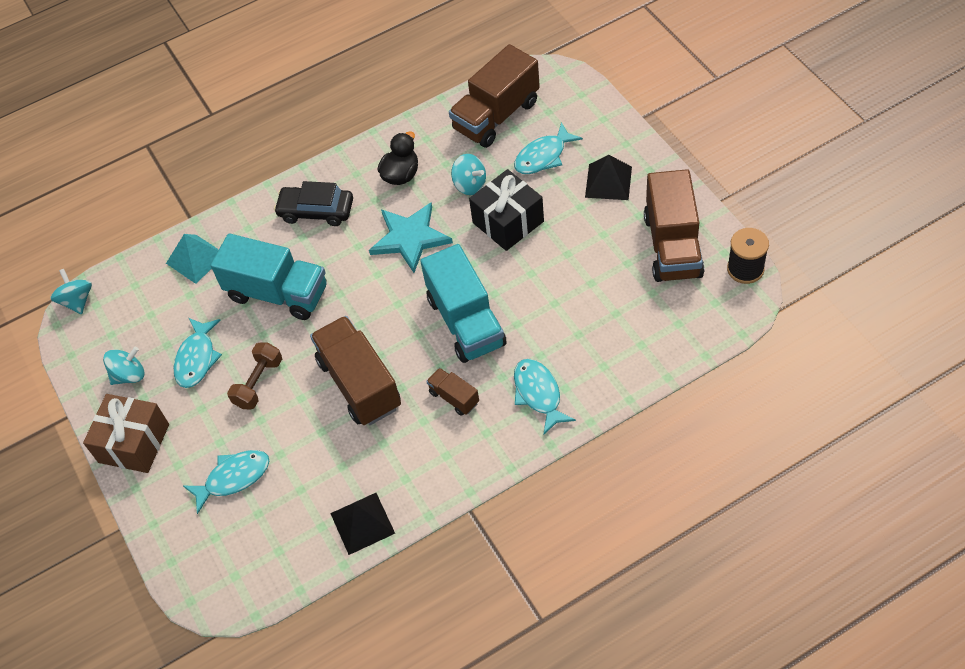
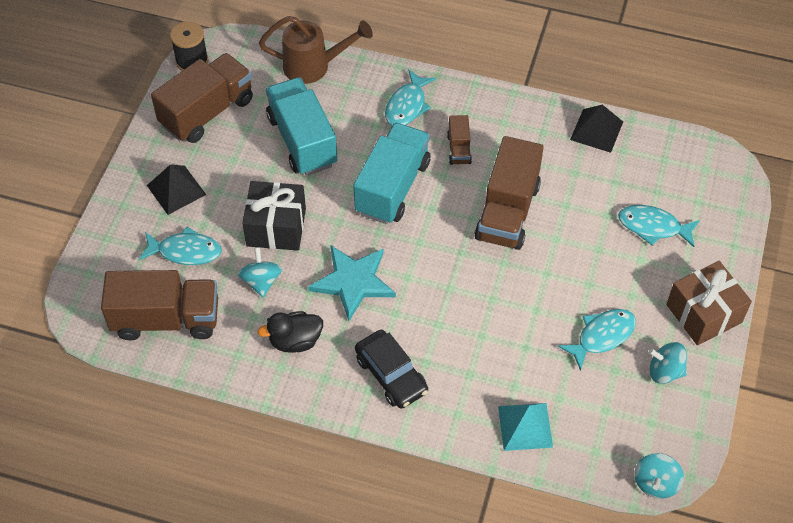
camera: 140 degrees left, 0 degrees up
(258, 383) = (575, 275): brown dumbbell -> none
(278, 293) = (492, 332): turquoise truck -> turquoise truck (302, 140)
(653, 355) = (314, 66): none -> brown watering can

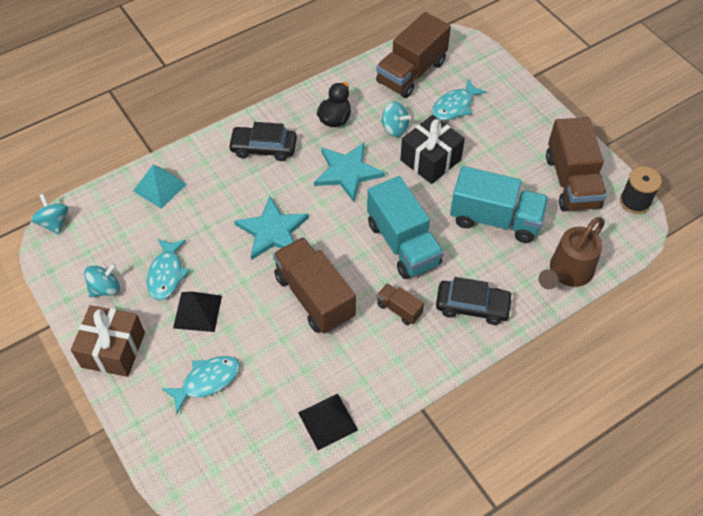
camera: 130 degrees right, 0 degrees up
(176, 189) = (511, 128): black pyramid -> black pyramid (197, 311)
(407, 106) = (472, 306): turquoise fish -> black car
(476, 291) = (273, 231): none -> turquoise star

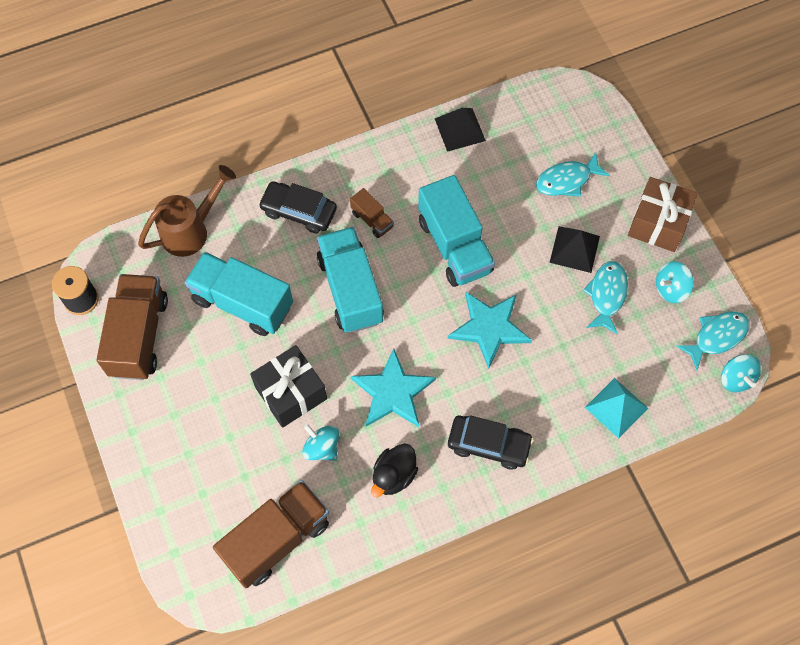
camera: 170 degrees left, 10 degrees up
(314, 297) = (454, 246): brown truck -> turquoise truck
(454, 106) = (237, 470): turquoise fish -> turquoise fish (716, 337)

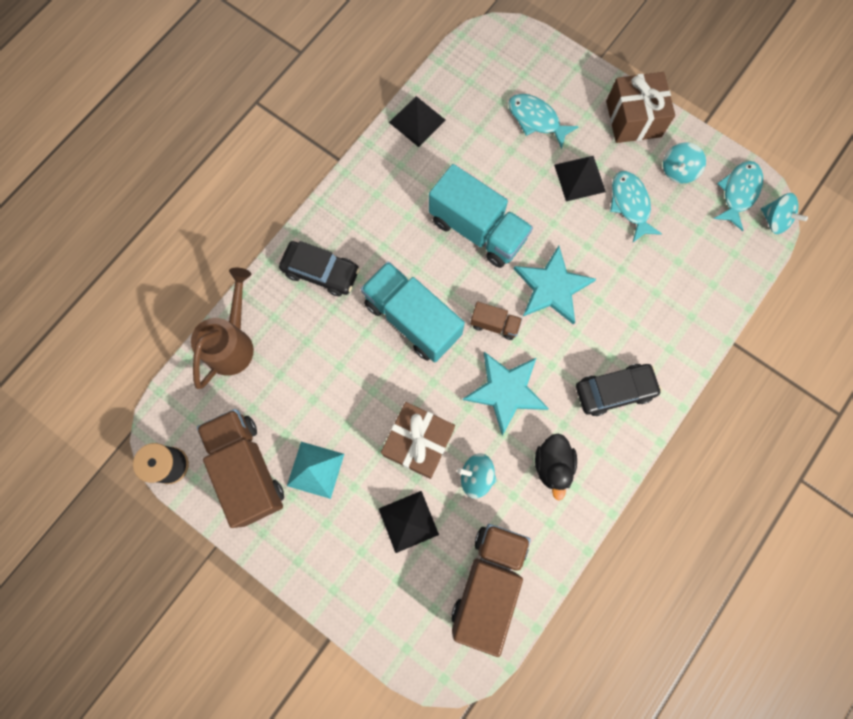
camera: 30 degrees left, 10 degrees up
(241, 452) = (408, 521): none -> black pyramid
(242, 303) = (323, 384): turquoise truck -> none
(291, 393) = (418, 443): black gift -> brown gift
(299, 211) = (321, 272): black car -> black car turned 150 degrees counterclockwise
(372, 220) = (391, 244): brown truck -> brown truck (494, 324)
(567, 180) = (536, 120): turquoise fish -> turquoise fish turned 90 degrees clockwise
(616, 407) = (696, 298): turquoise pyramid -> turquoise pyramid (315, 469)

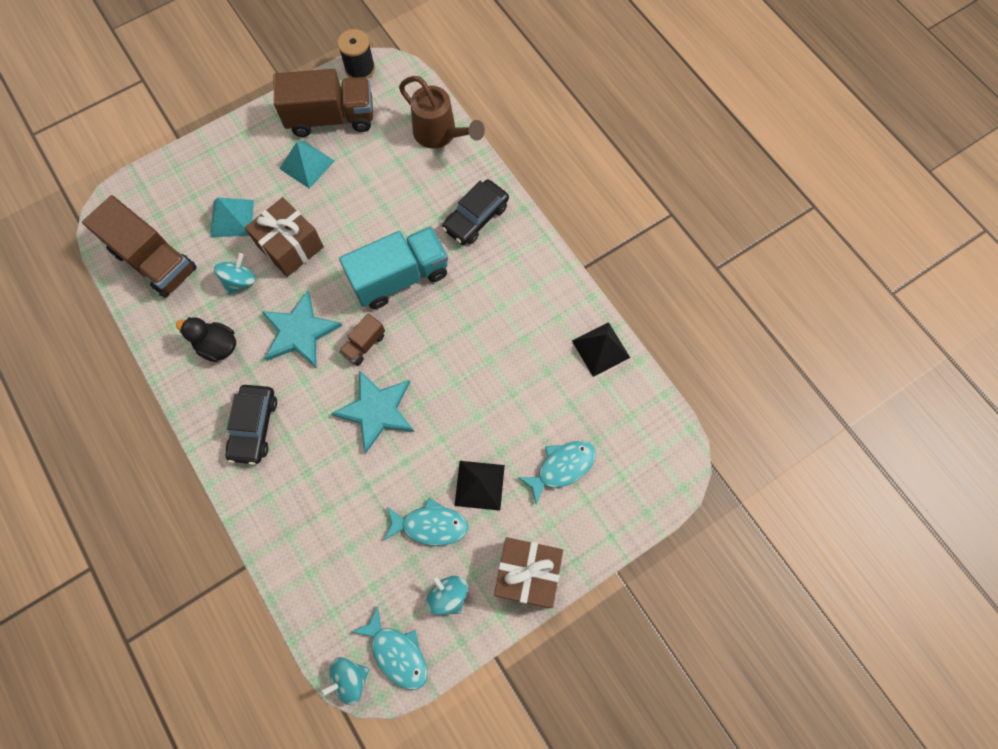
camera: 110 degrees right, 5 degrees down
(408, 521) = (232, 218): black pyramid -> turquoise pyramid
(477, 229) = (463, 364): turquoise truck -> none

